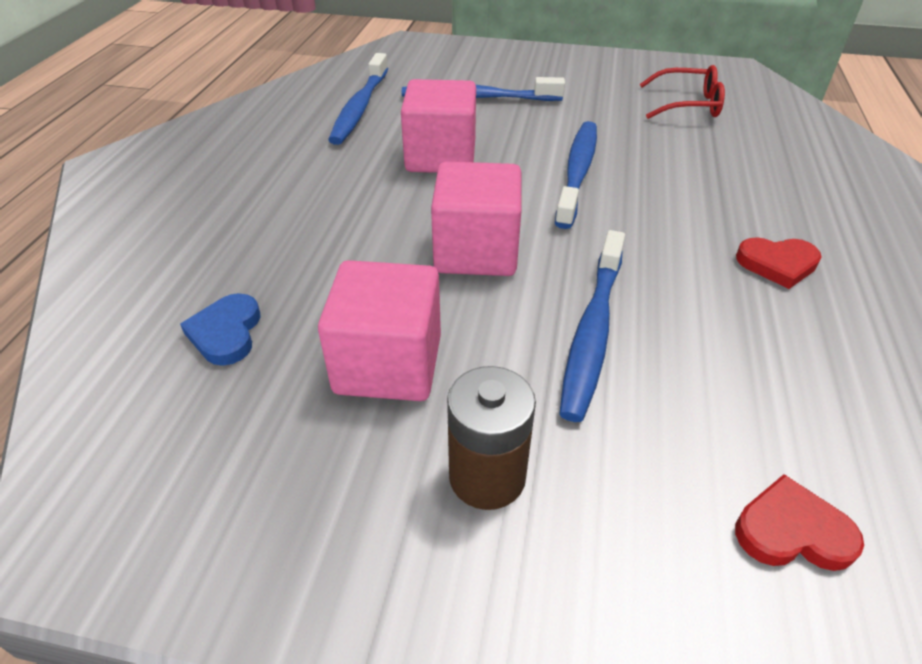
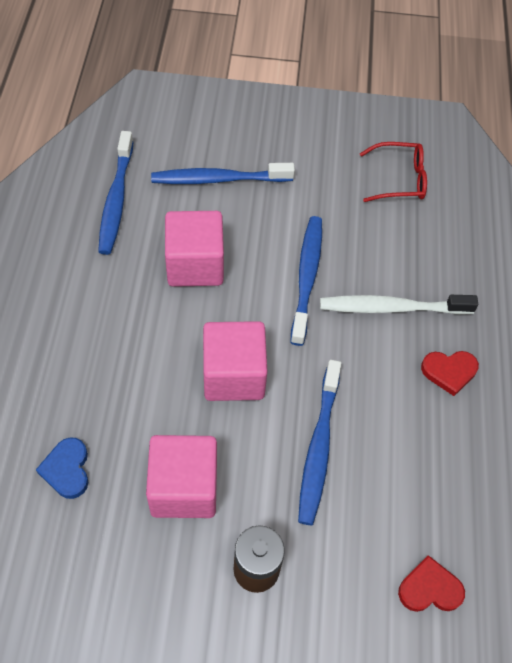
camera: 10 degrees left, 15 degrees up
(689, 202) = (392, 308): none -> white toothbrush

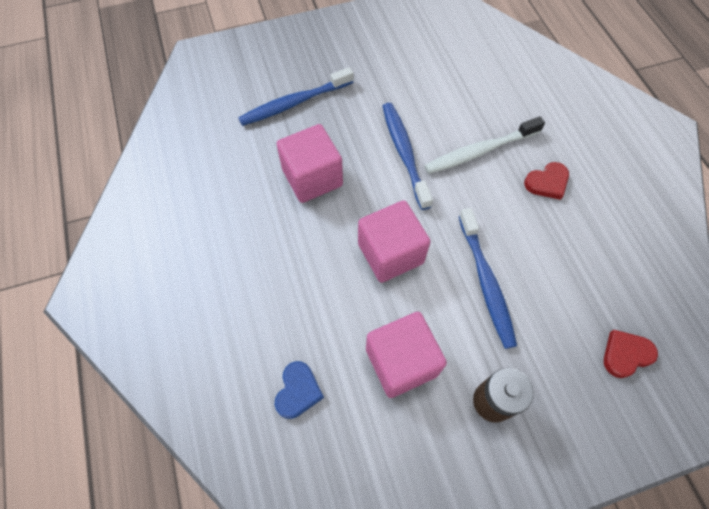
camera: 20 degrees left, 5 degrees up
(67, 469) = (298, 391): blue heart -> blue heart turned 135 degrees counterclockwise
(116, 200) = (220, 150): blue toothbrush -> none
(399, 179) = (432, 52): red glasses -> none

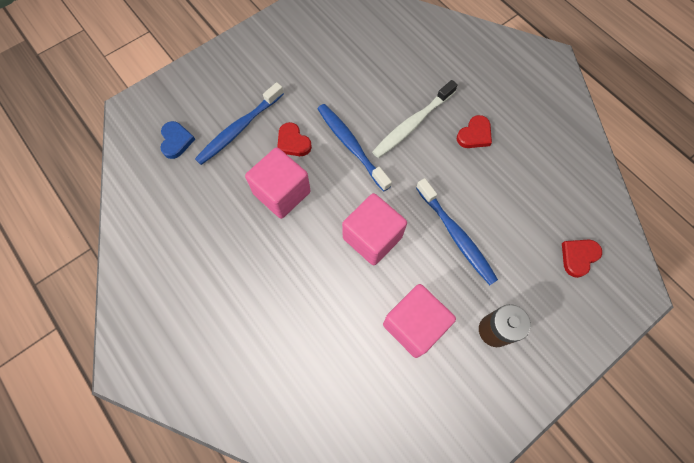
camera: 20 degrees left, 5 degrees up
(298, 391) = (341, 379): blue heart -> blue heart (176, 141)
(344, 132) = (293, 142): none -> red heart

